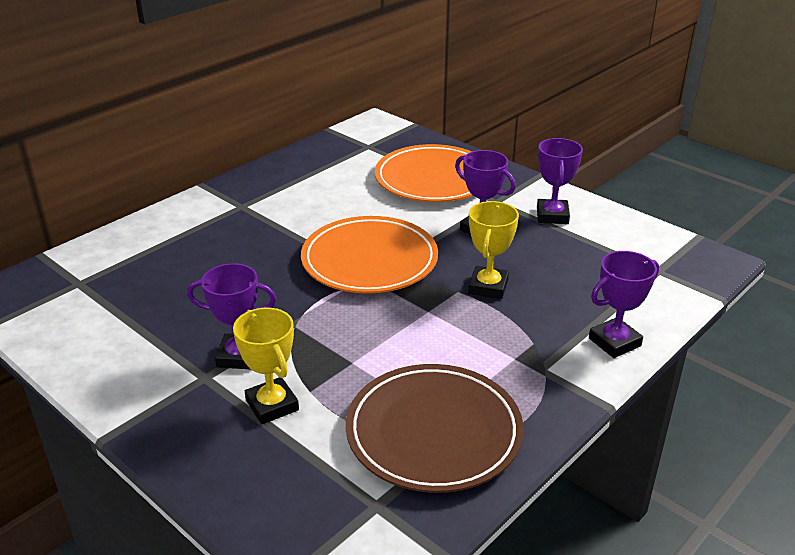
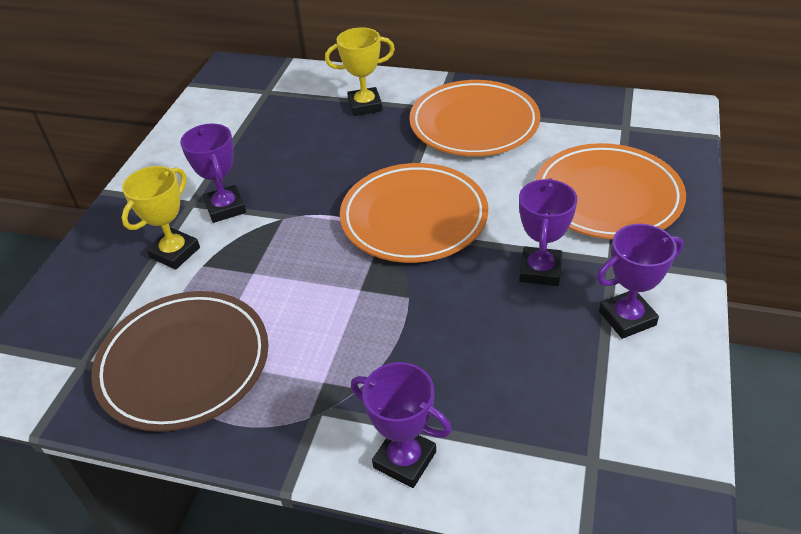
camera: 65 degrees right, 10 degrees up
(285, 197) = (474, 124): none -> orange plate
(488, 287) = (434, 316): yellow trophy -> yellow trophy (365, 105)

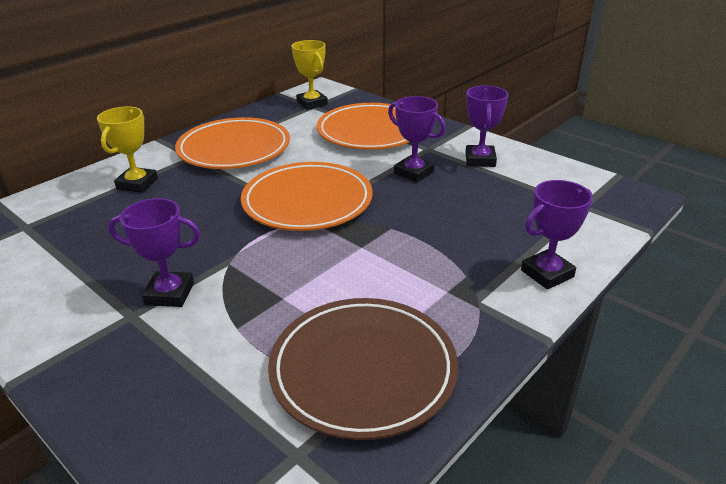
camera: 65 degrees left, 10 degrees down
(175, 253) = (196, 343): yellow trophy -> yellow trophy (312, 103)

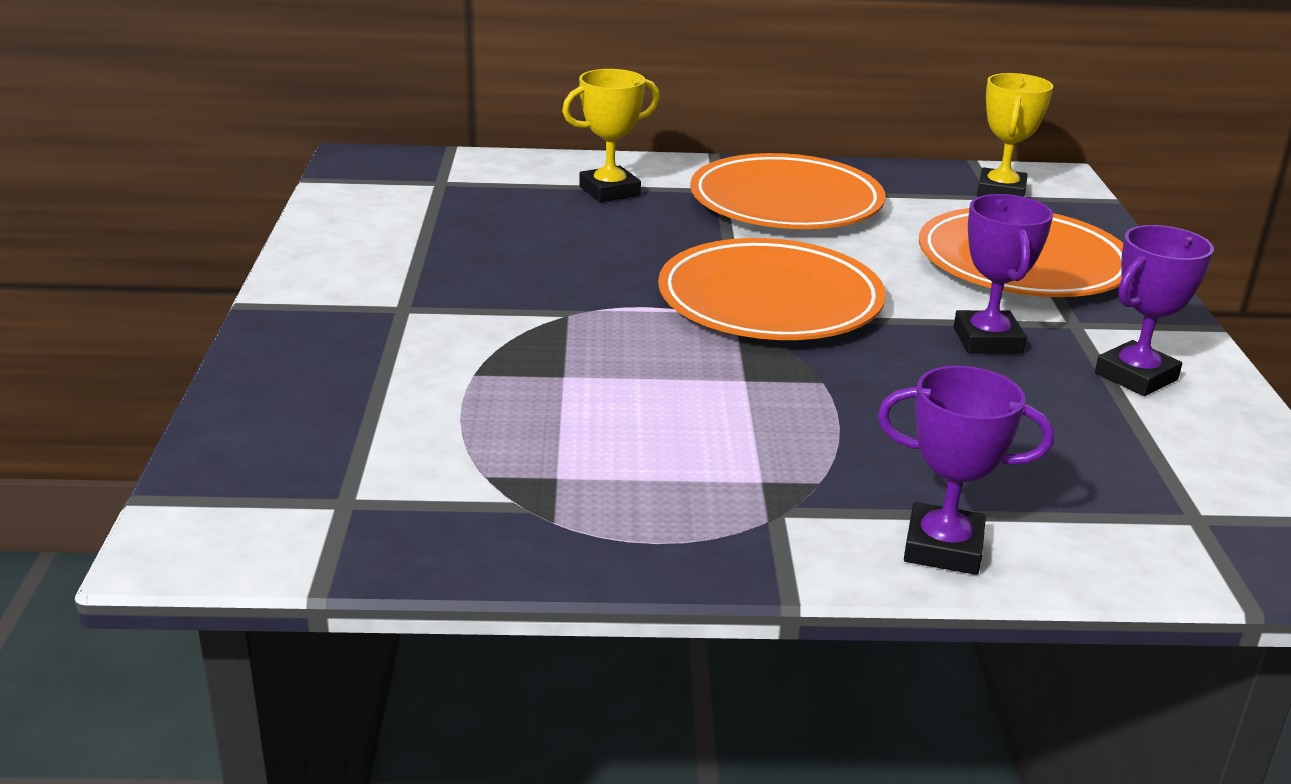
camera: 45 degrees right, 5 degrees down
(170, 294) = (466, 309): purple trophy -> none
(363, 370) = (524, 484): brown plate -> none

